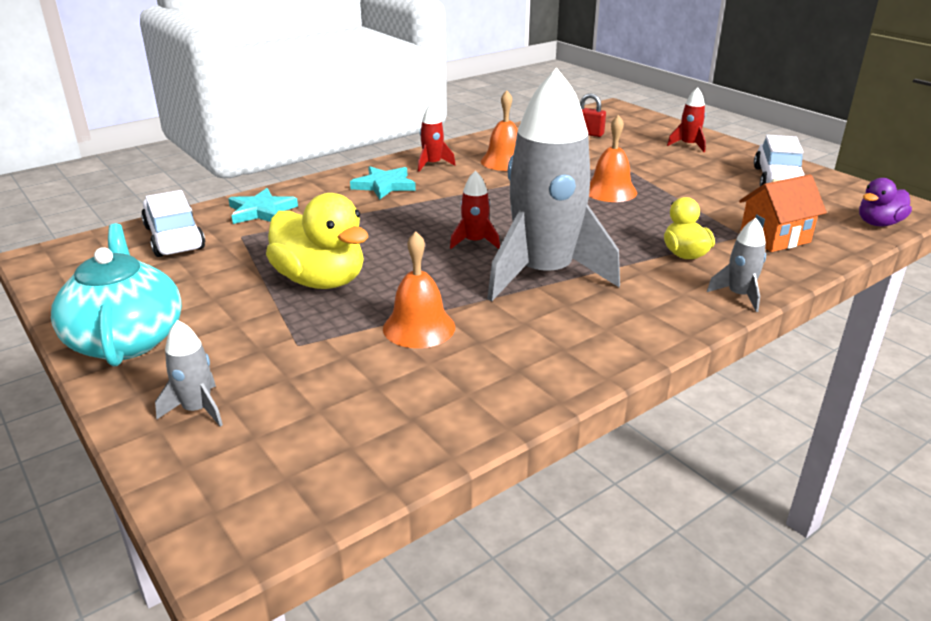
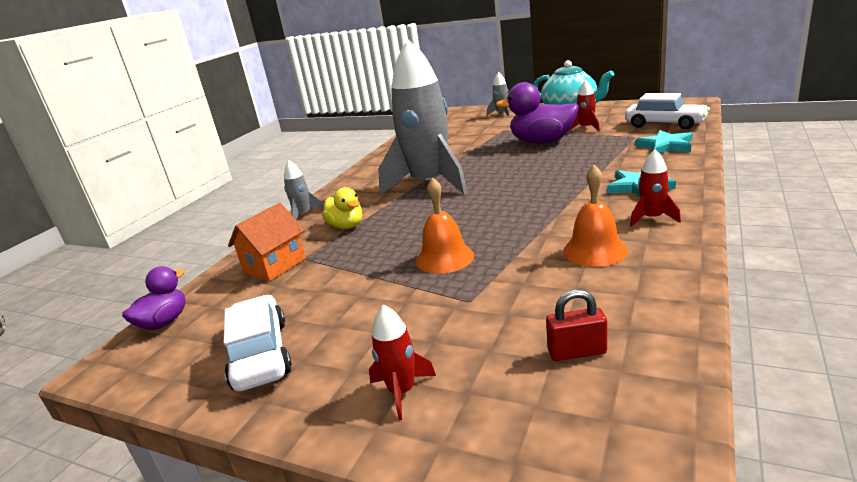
camera: 155 degrees right, 5 degrees down
(321, 281) = (542, 142): yellow duck -> purple duck
(419, 327) = (463, 148): orange bell -> none
(474, 242) = (496, 182): red rocket -> red rocket (586, 128)

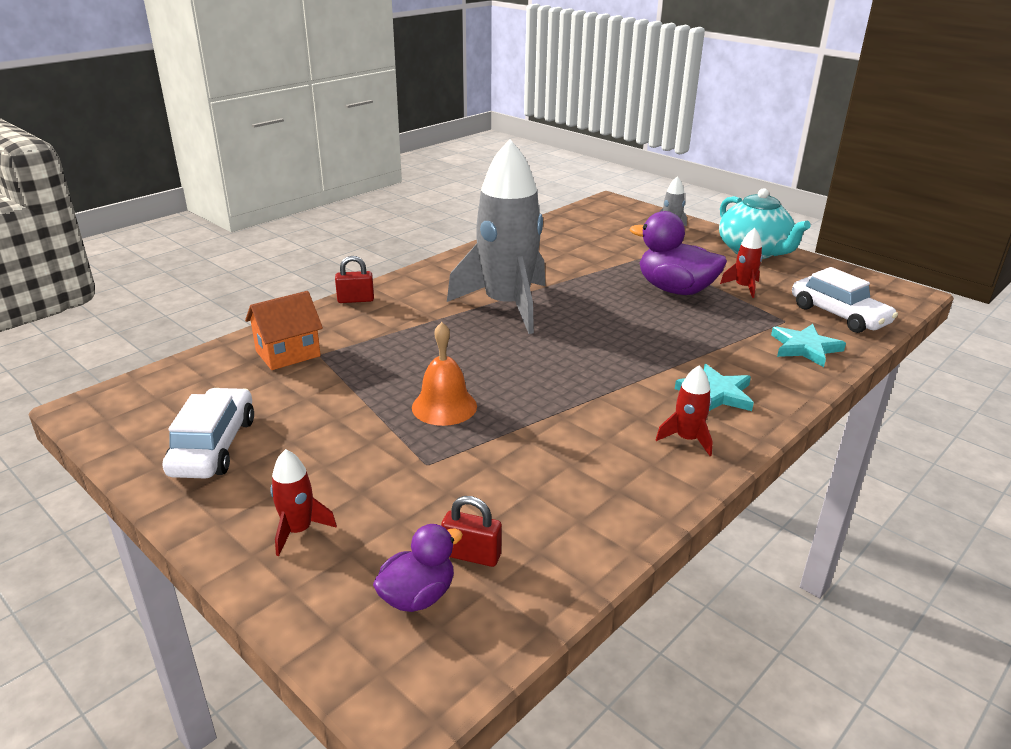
camera: 15 degrees right, 5 degrees up
(164, 322) = (158, 380): purple duck -> purple duck (417, 596)
(303, 215) = (355, 300): grey rocket -> red padlock
(346, 226) = (385, 330): yellow duck -> none
(595, 250) = (591, 455): orange bell -> none

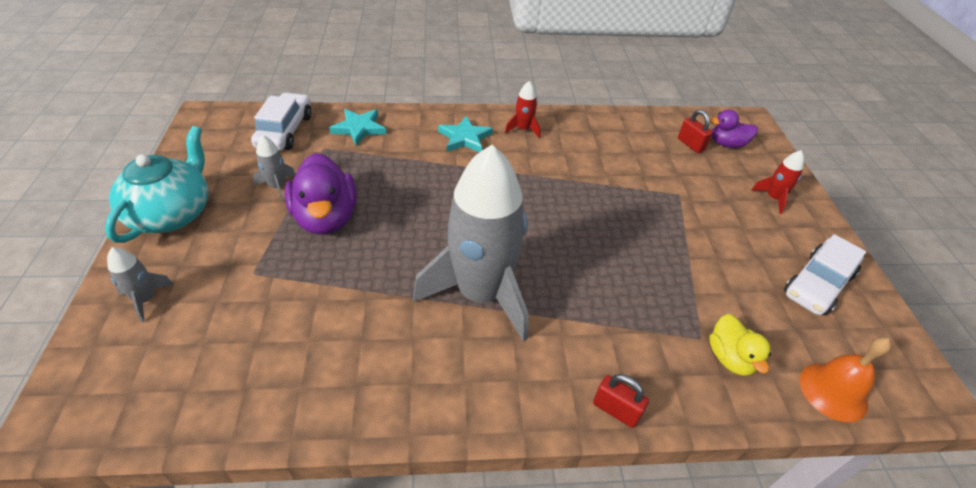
camera: 140 degrees left, 15 degrees up
(288, 354) = (730, 358): orange house -> yellow duck
(444, 406) = (636, 224): orange bell -> orange bell (833, 391)
(743, 287) = (277, 187): red rocket -> grey rocket

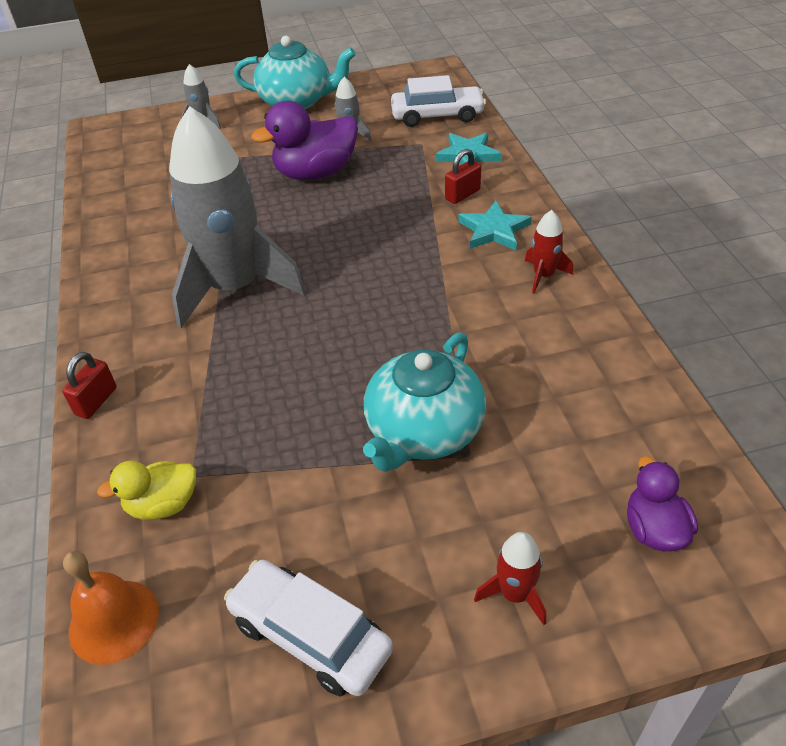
camera: 85 degrees right, 0 degrees up
(660, 209) = (423, 431): none -> turquoise teapot
(690, 144) = (619, 472): red padlock -> red padlock (462, 195)

